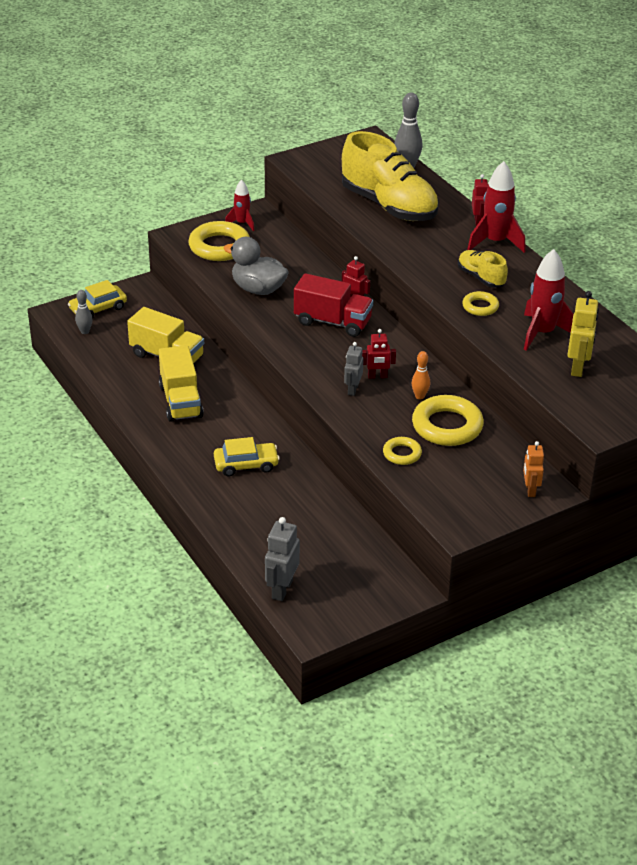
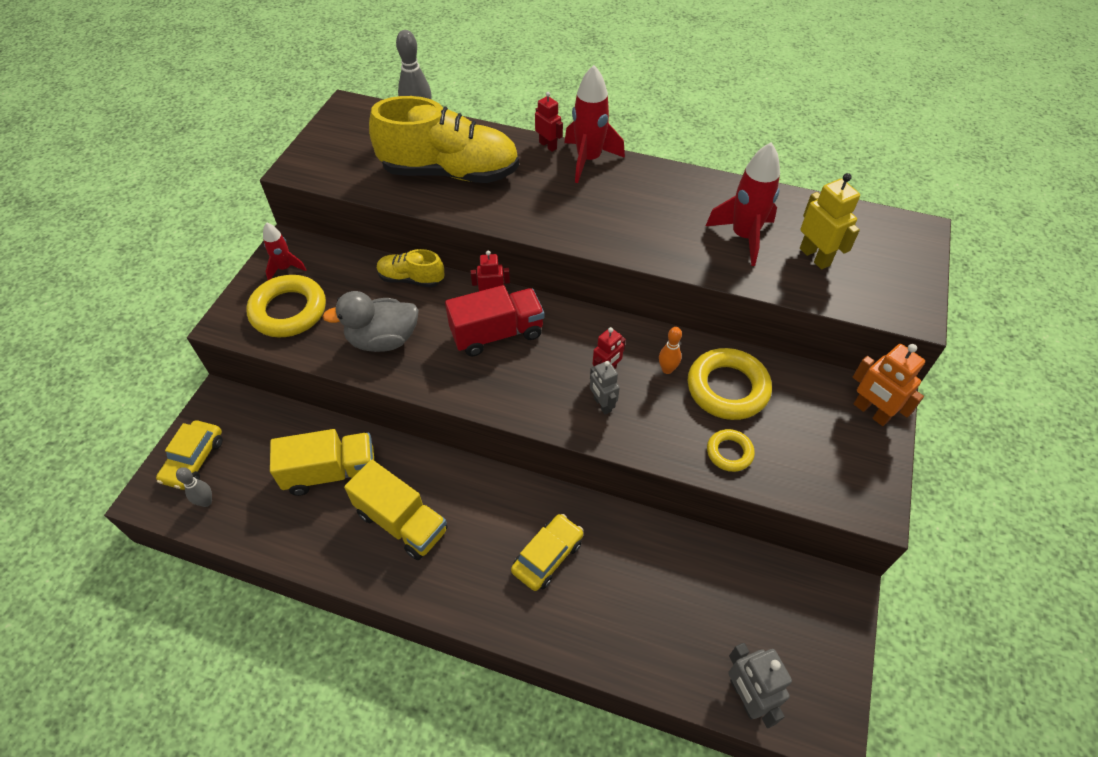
camera: 40 degrees left, 15 degrees up
(480, 307) = (660, 240): yellow ring -> none
(481, 278) = (622, 206): yellow shoe -> yellow shoe (411, 279)
(530, 490) = (870, 412): orange robot -> orange robot, size x1.51

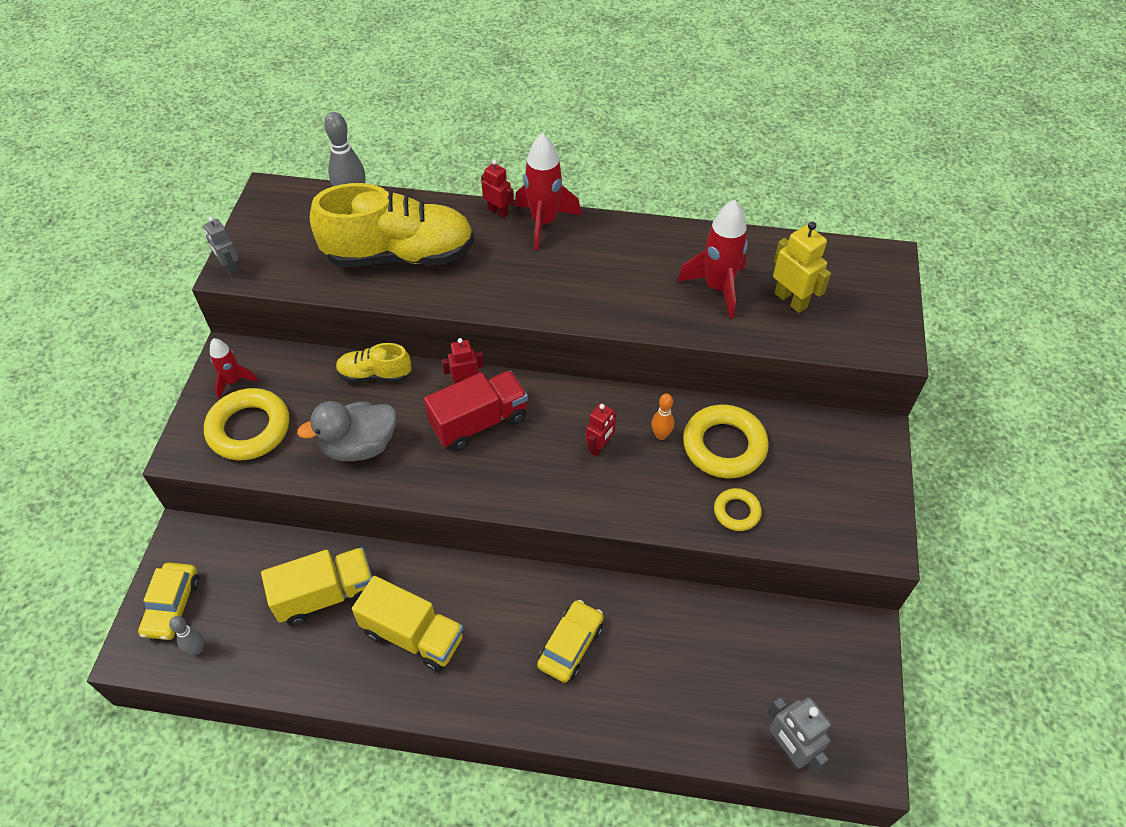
camera: 10 degrees left, 0 degrees up
(602, 404) = (602, 482): grey robot -> grey robot (230, 268)
(870, 412) = (866, 449): orange robot -> none

